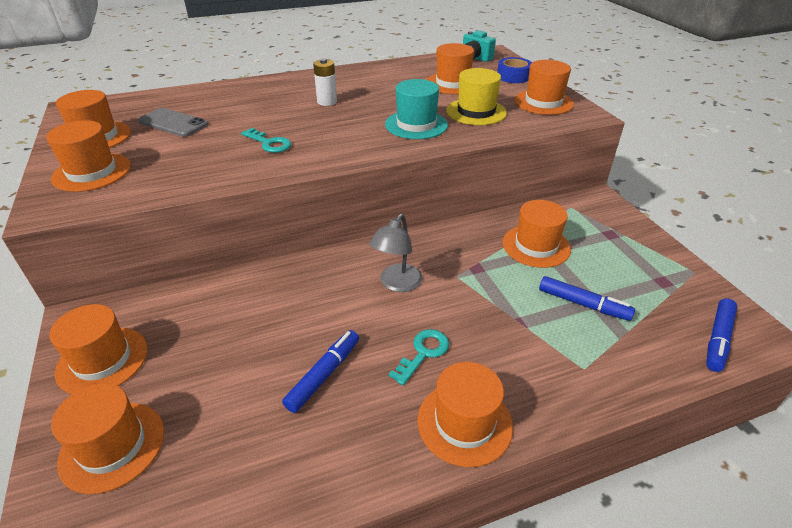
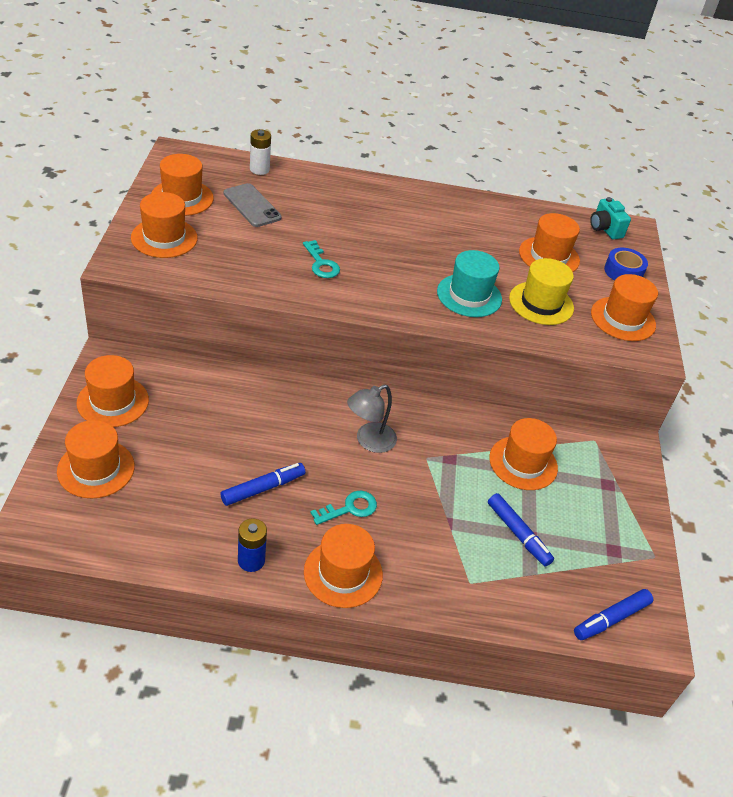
camera: 20 degrees right, 5 degrees up
(327, 102) = (404, 232): white battery -> white battery (259, 169)
(360, 461) = (251, 560): none -> blue battery

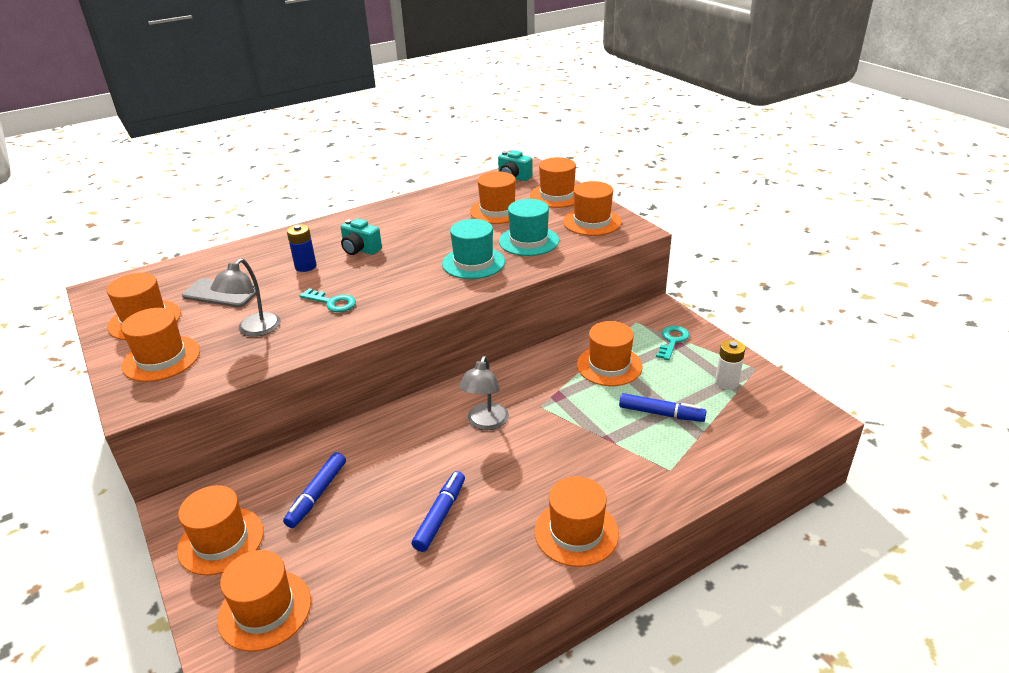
camera: 30 degrees left, 10 degrees down
(244, 253) = (254, 330): none -> grey lamp
(251, 560) = (494, 579): blue battery -> blue battery (305, 266)
(259, 169) = (197, 265): white battery -> white battery (726, 382)
(349, 508) = (526, 481): turquoise key -> turquoise key (672, 341)
(391, 227) = (360, 250): none -> turquoise camera
(541, 303) = (528, 241): yellow hat -> turquoise hat
(611, 619) = (780, 425): blue marker -> blue marker (317, 494)
(623, 272) = (557, 195): blue tape -> orange hat

